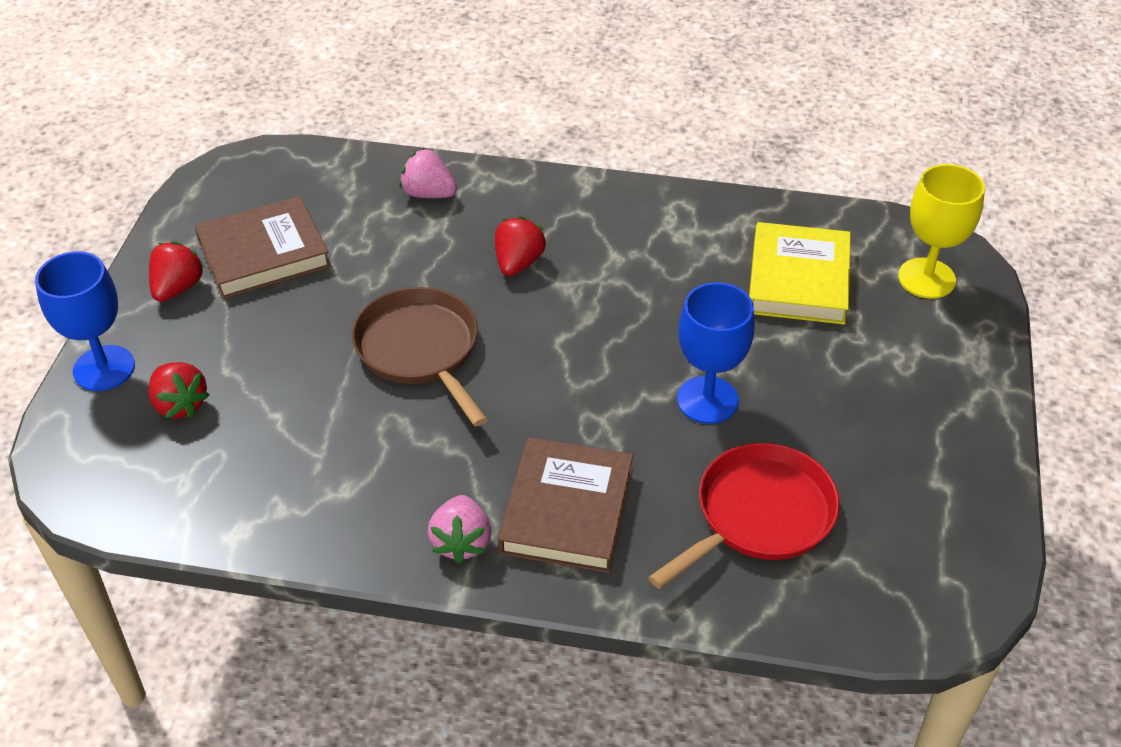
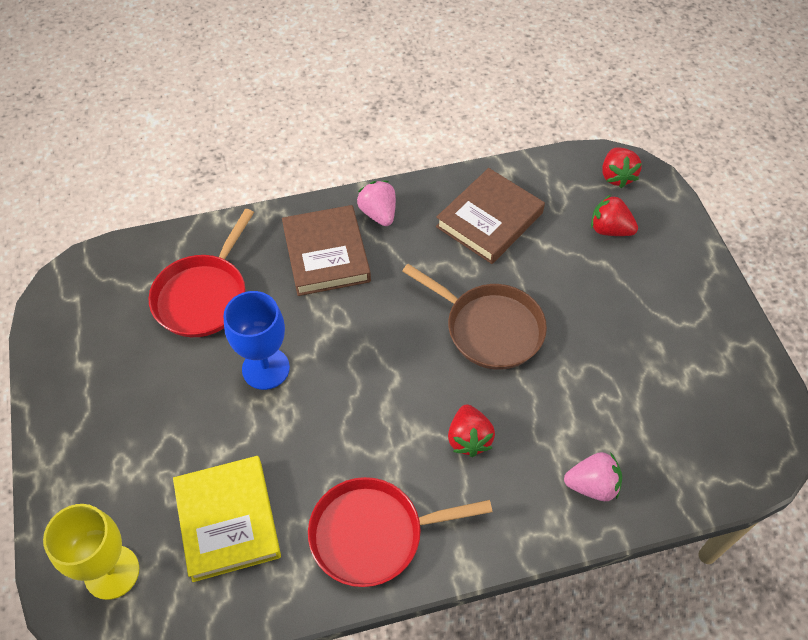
camera: 155 degrees right, 10 degrees up
(104, 368) = (679, 234): blue goblet -> none
(178, 288) = (696, 309): red strawberry -> red strawberry (616, 176)
(264, 253) = (667, 364): brown book -> brown book (489, 220)
(658, 226) = (373, 534): none -> red pan

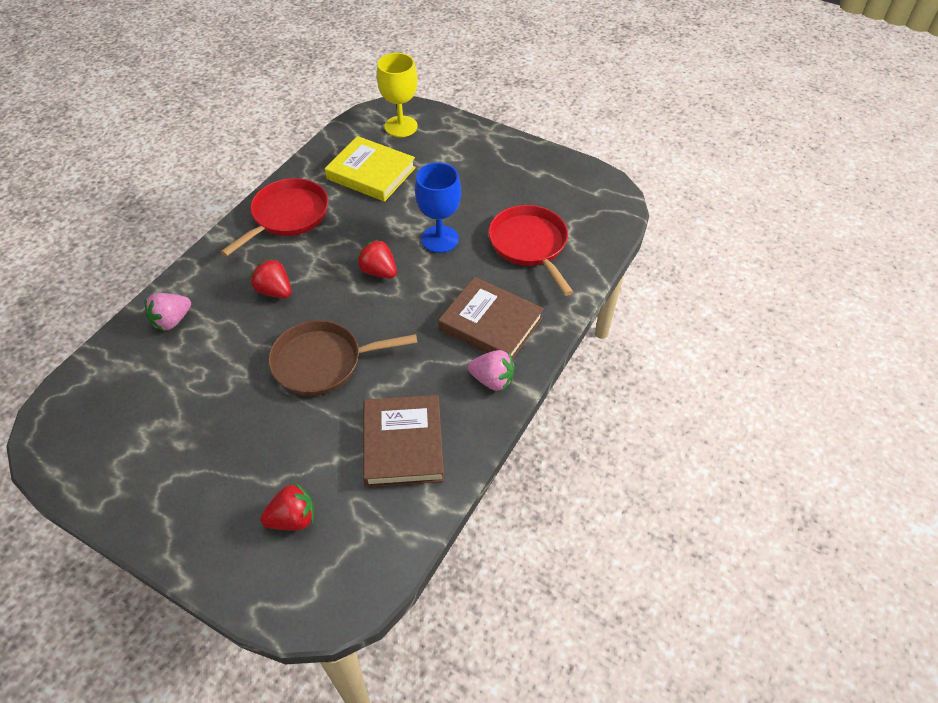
camera: 135 degrees right, 5 degrees down
(616, 176) = (329, 586): red strawberry -> red strawberry (379, 271)

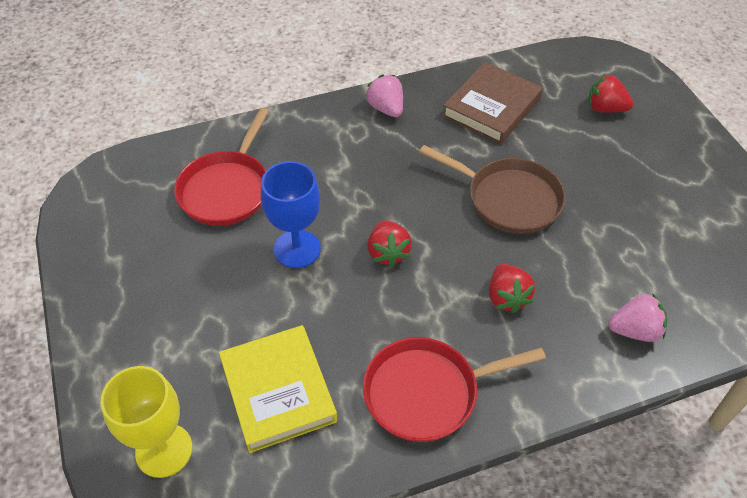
camera: 140 degrees left, 0 degrees up
(490, 324) = (341, 146): brown book -> none

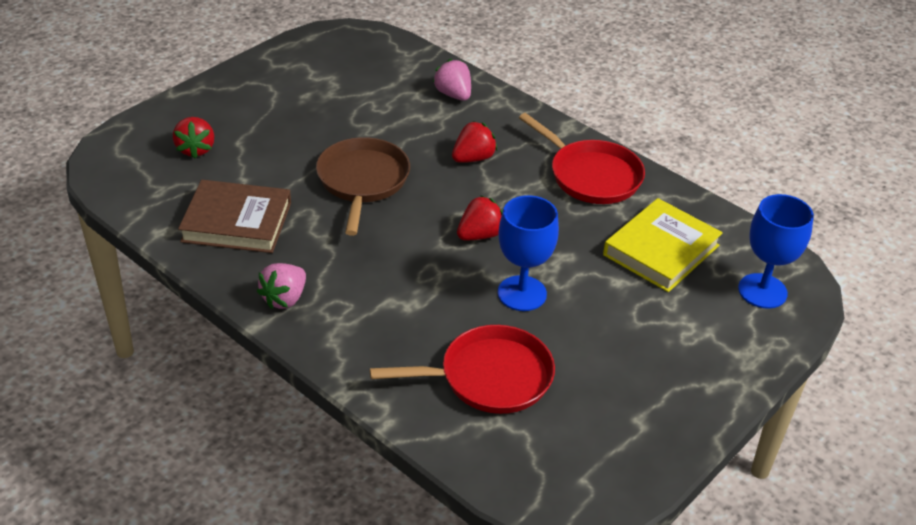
camera: 120 degrees left, 10 degrees down
(164, 450) = (762, 291): yellow goblet -> blue goblet

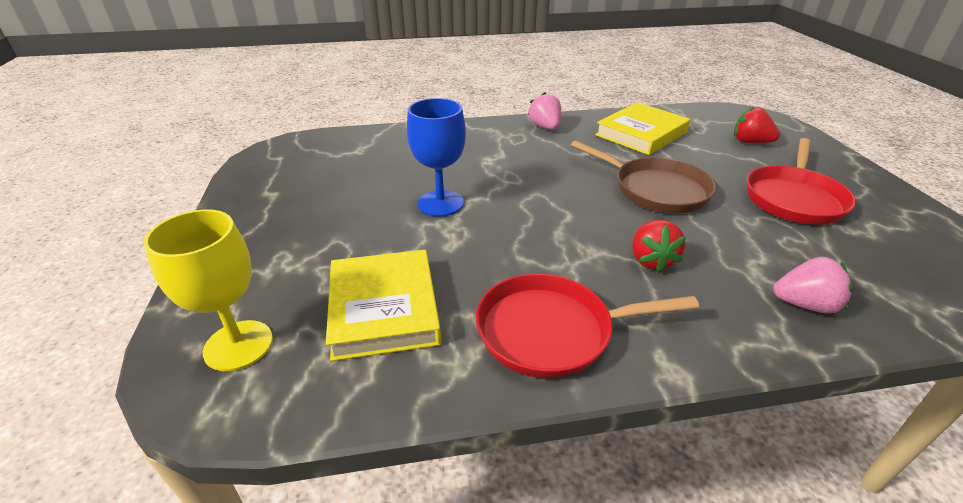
camera: 130 degrees right, 5 degrees down
(237, 222) = (641, 133): brown book -> yellow book
(480, 235) = (528, 214): red strawberry -> none
(489, 377) = (390, 161): red pan -> red pan (793, 198)
(762, 291) = (238, 345): blue goblet -> yellow goblet

